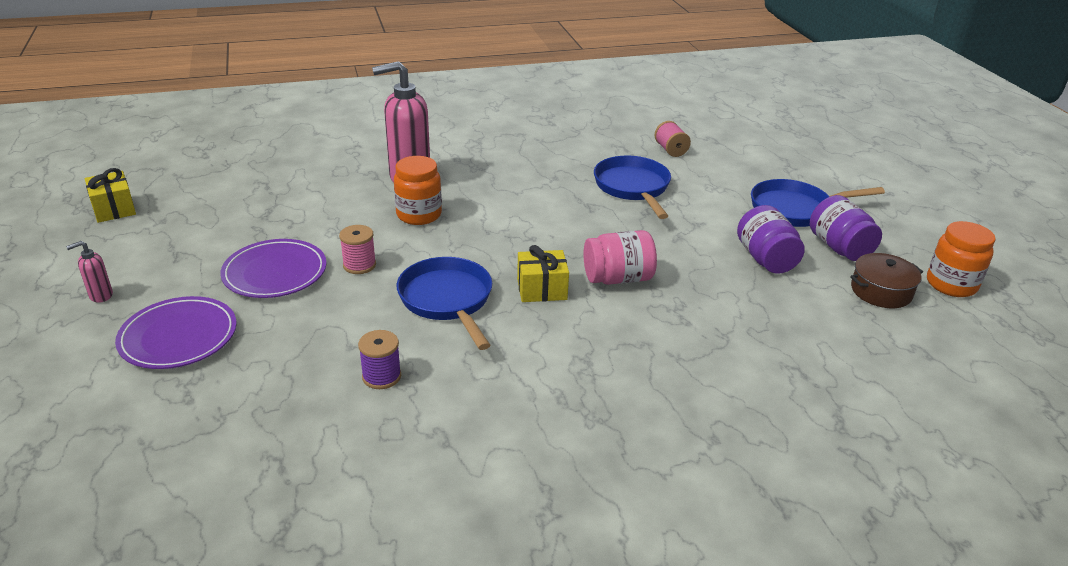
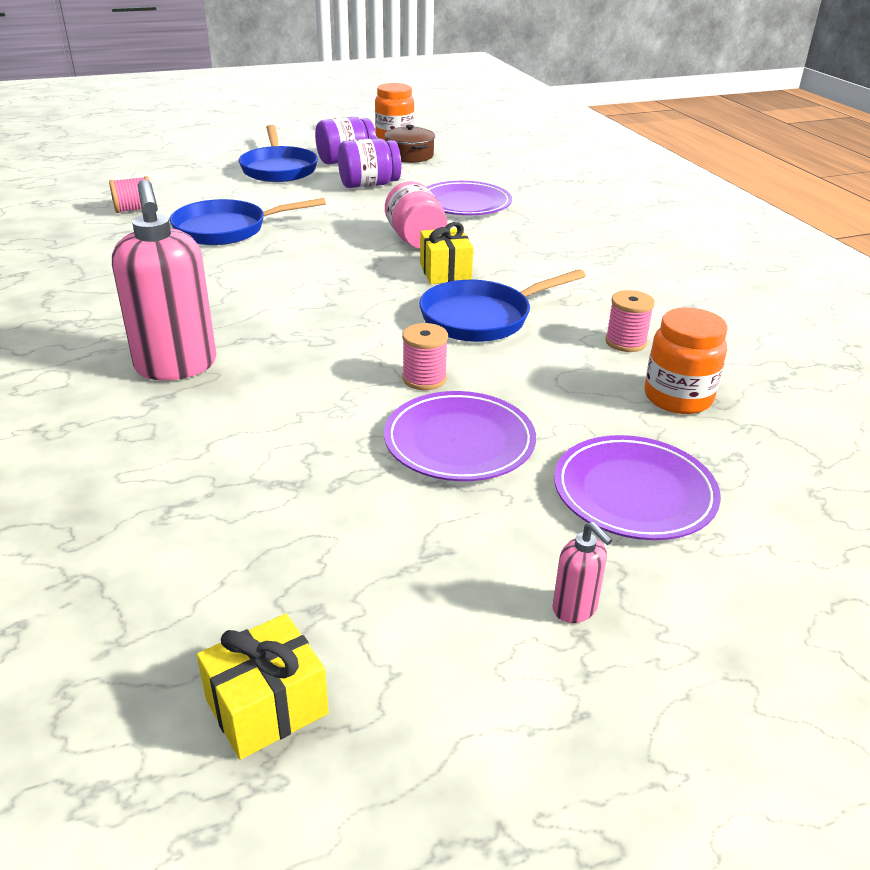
camera: 95 degrees left, 0 degrees up
(381, 376) = (625, 342): purple spool -> pink spool
(419, 215) = (290, 349): orange jar -> orange jar (678, 398)
(724, 318) = (465, 203): none -> purple plate

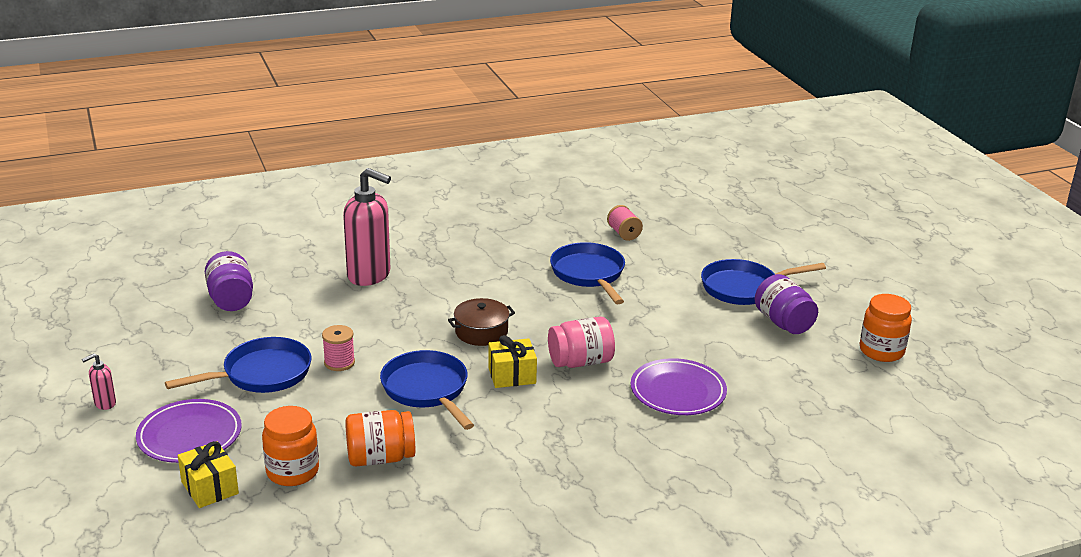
camera: 90 degrees right, 5 degrees down
(176, 366) = (369, 275): pink soap dispenser -> pink soap dispenser turned 135 degrees counterclockwise
(267, 707) = (87, 322): yellow gift -> yellow gift (210, 488)
(369, 185) = (715, 337): purple jar -> purple jar (231, 300)
(409, 155) = (818, 360): brown pot -> brown pot (481, 332)
(459, 442) = (262, 374): purple plate -> blue pan
(625, 342) = (380, 458): pink spool -> orange jar

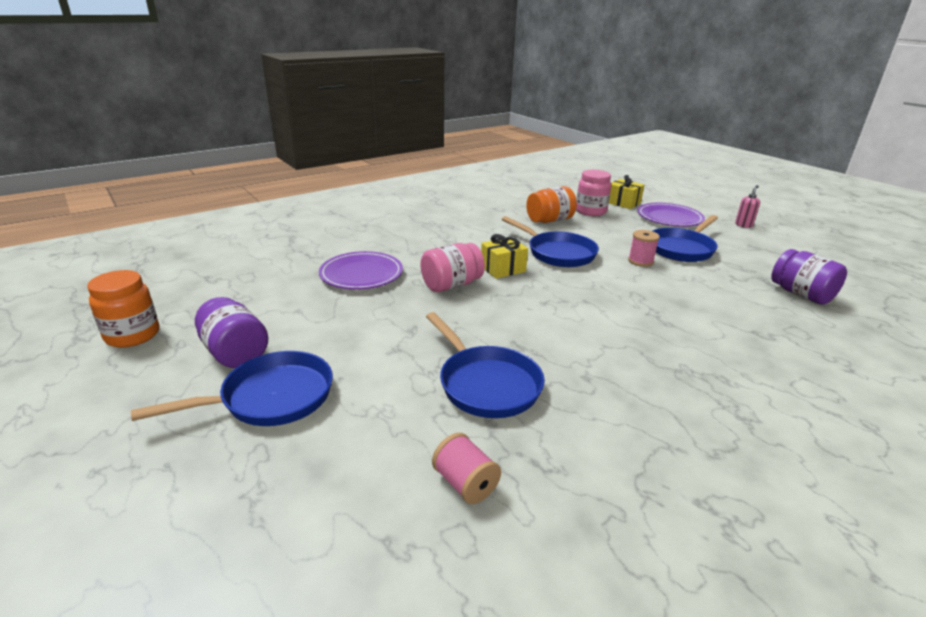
camera: 165 degrees right, 0 degrees up
(292, 472) = (590, 211): orange jar -> pink jar
(369, 275) = (726, 339): pink soap dispenser -> none
(481, 332) = (555, 298): brown pot -> none

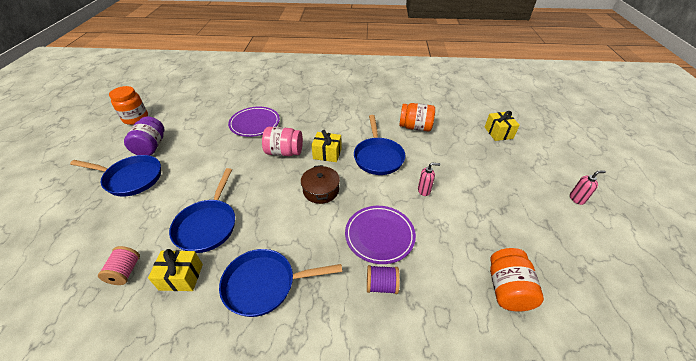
camera: 40 degrees right, 15 degrees up
(546, 442) = (181, 277): none -> yellow gift
(553, 299) = (321, 190): none -> brown pot
(590, 211) = (458, 131): pink jar -> none
(640, 261) = (424, 190): pink spool -> pink soap dispenser
(669, 218) = (515, 163): purple plate -> purple plate (379, 235)
(681, 248) = (476, 195): blue pan -> blue pan (264, 284)
(729, 337) = (381, 285): none -> purple spool
(801, 294) = (507, 289): purple jar -> orange jar

